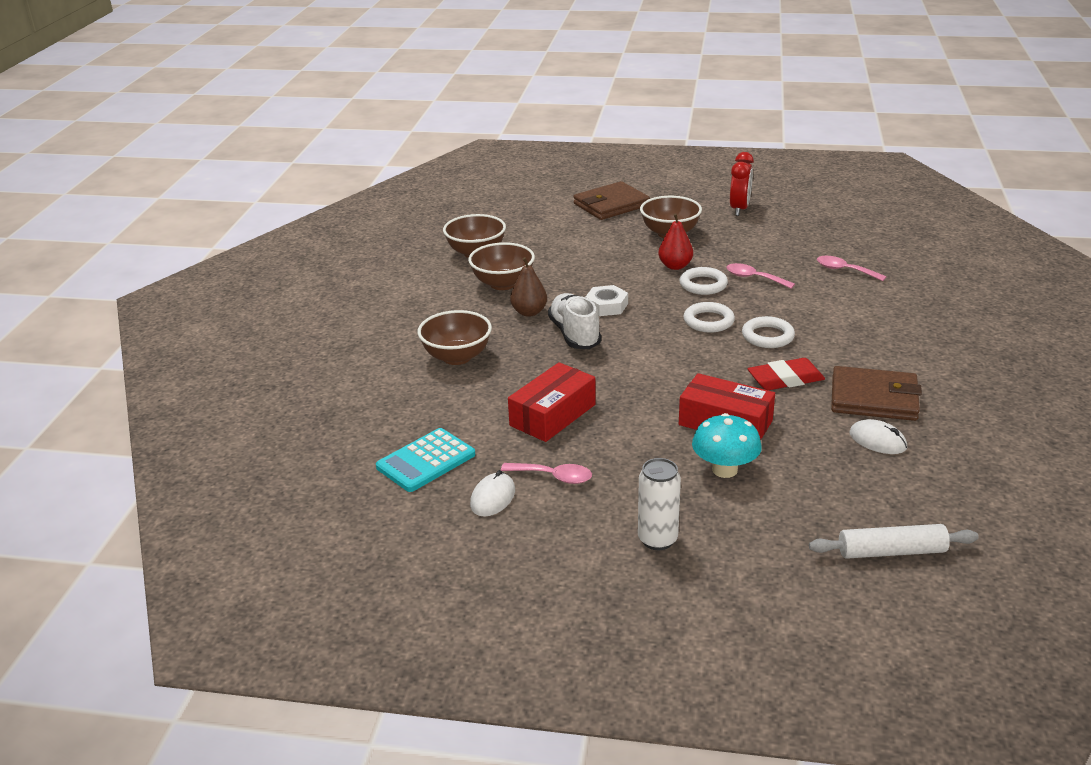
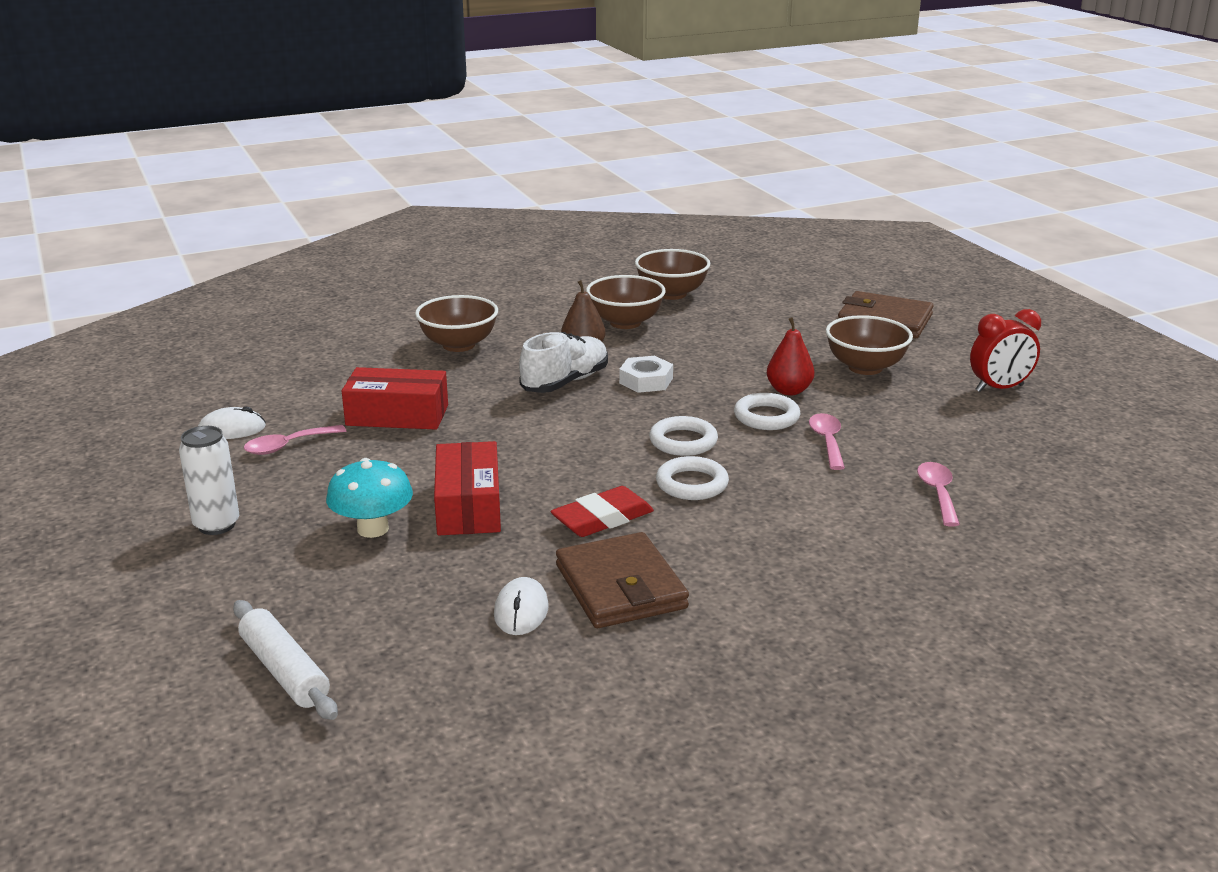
camera: 55 degrees right, 5 degrees down
(426, 461) = (269, 385): turquoise calculator -> none
(553, 477) = (288, 446): pink spoon -> pink spoon turned 75 degrees clockwise
(785, 379) = (602, 518): red eraser -> red eraser turned 75 degrees counterclockwise

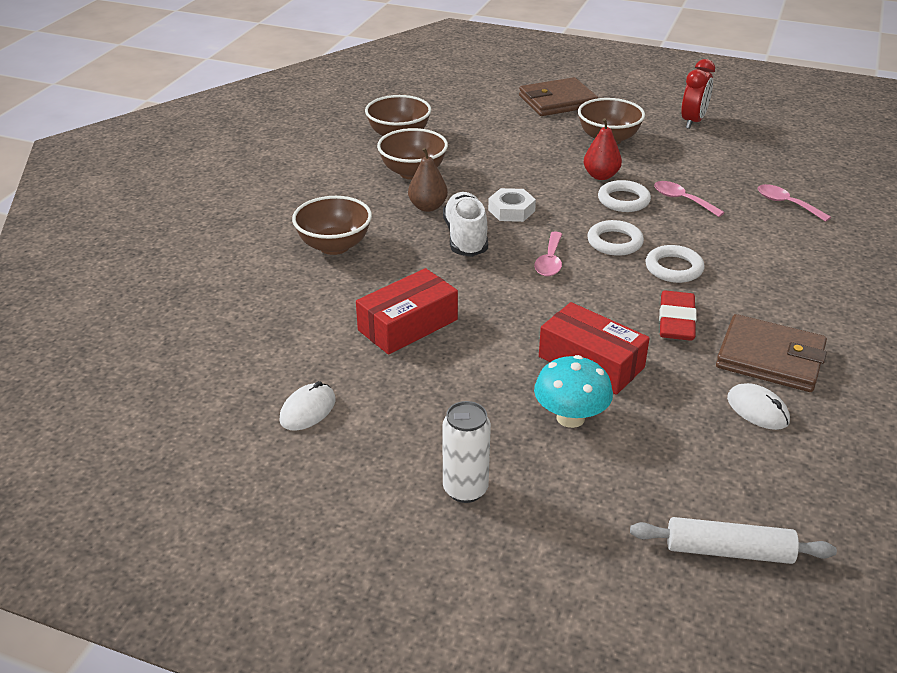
camera: 45 degrees left, 10 degrees up
(288, 446) = (381, 396): pink spoon -> pink spoon (550, 261)

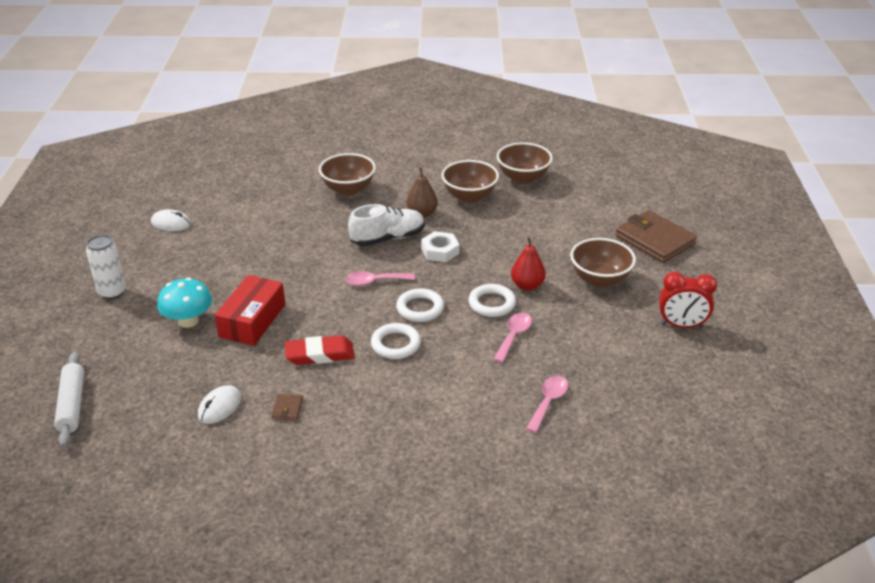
camera: 70 degrees right, 0 degrees up
(408, 325) = (268, 238): red box -> none
(770, 358) = (287, 409): brown wallet -> brown wallet, size x0.41

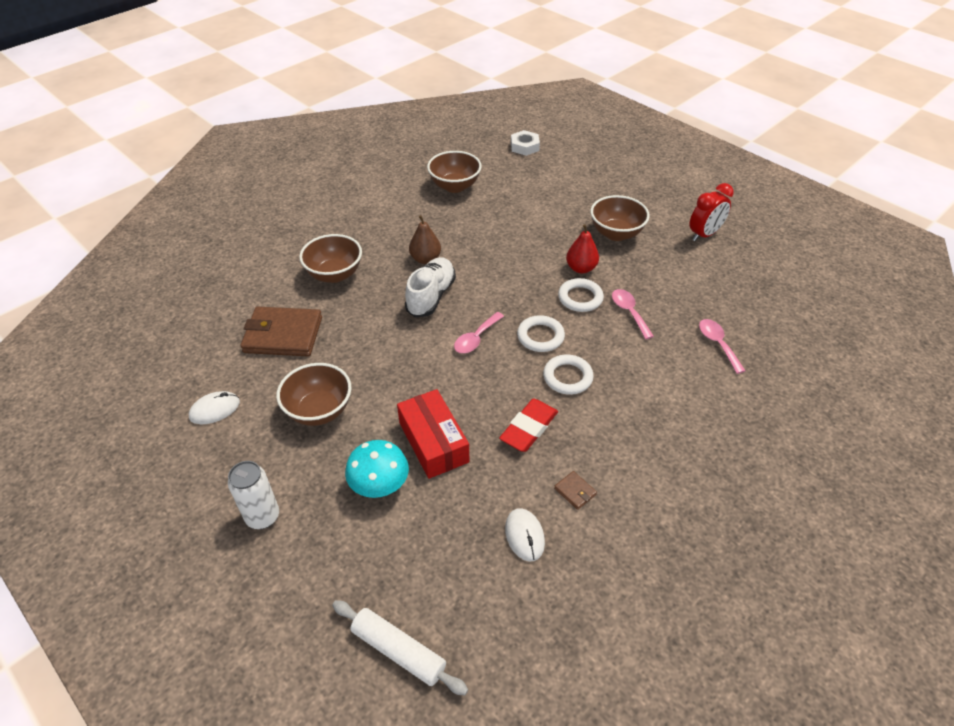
camera: 45 degrees left, 10 degrees up
(440, 251) = (484, 281): white nut -> white nut (524, 147)
(469, 196) = (439, 223): brown bowl -> brown bowl (319, 411)
(655, 240) = (604, 184): brown wallet -> brown wallet (283, 335)

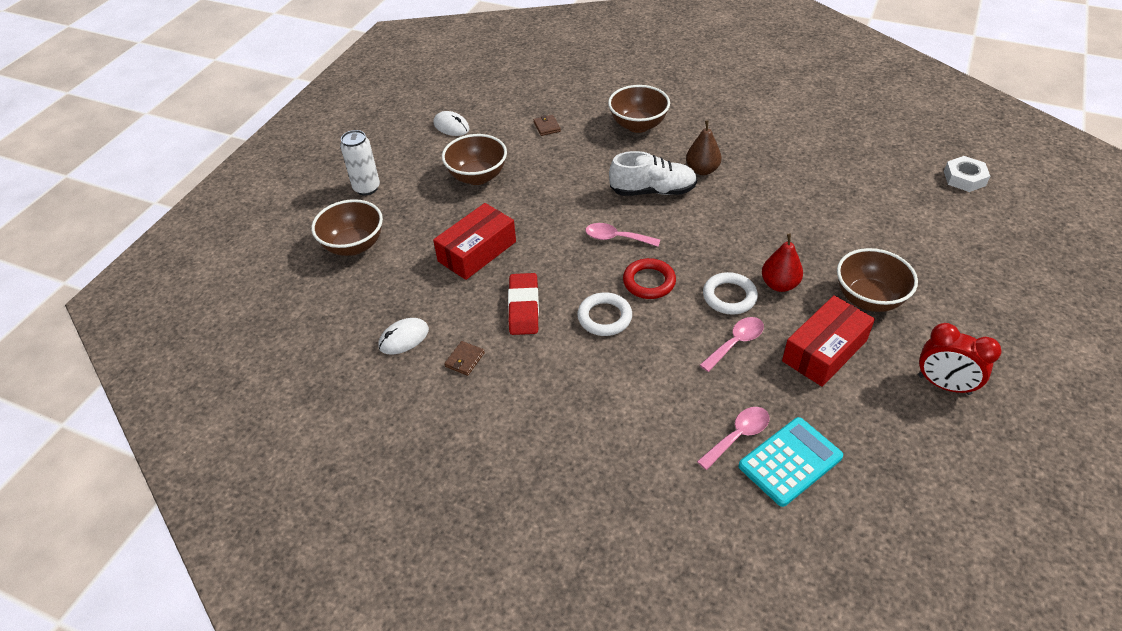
camera: 70 degrees right, 0 degrees up
(283, 335) = (547, 127): brown wallet -> brown wallet, size x0.41
(380, 486) = (419, 236): turquoise mushroom -> none
(398, 651) = (279, 297): white rolling pin -> none
(455, 186) = (834, 151): brown bowl -> brown bowl (354, 245)
(529, 428) = (523, 307): red eraser -> red eraser turned 75 degrees clockwise
(540, 336) = (649, 282): white ring -> red ring
(655, 272) = (824, 351): none -> red box
(747, 327) = (790, 461): none -> turquoise calculator

